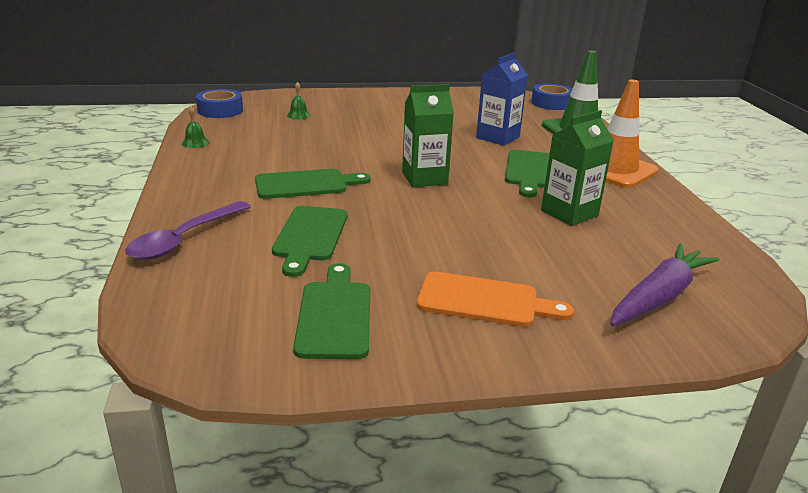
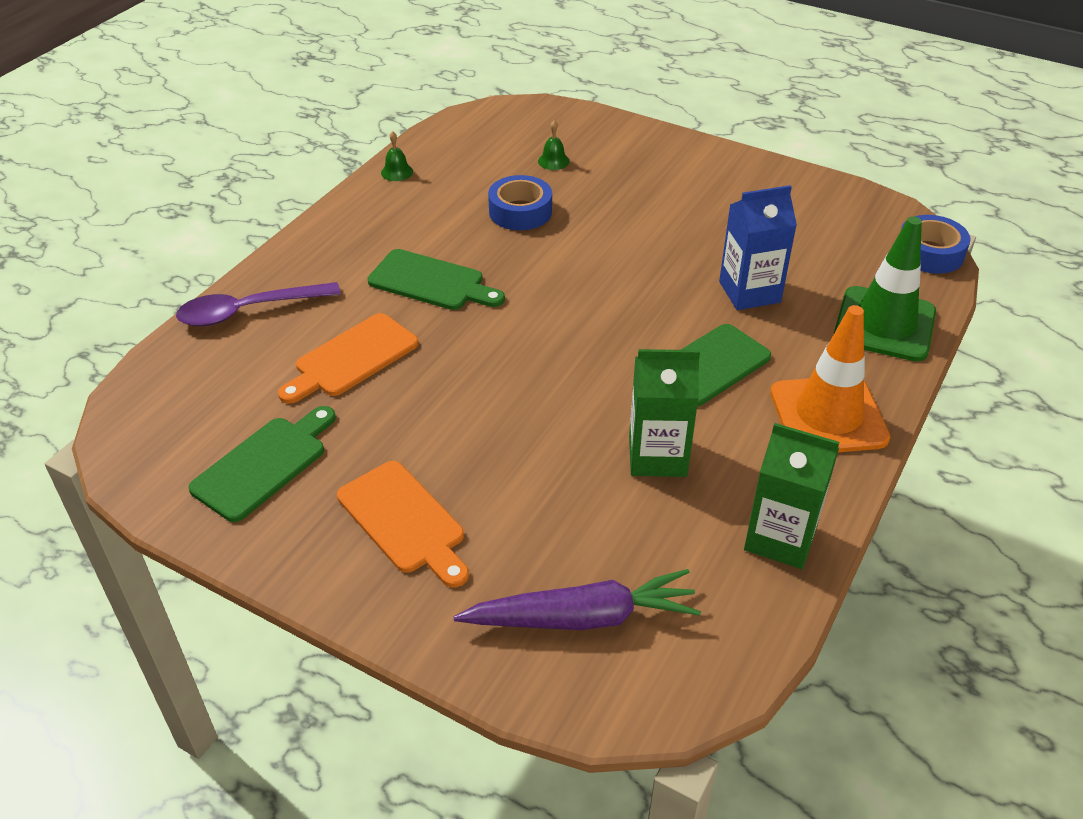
camera: 40 degrees right, 15 degrees up
(220, 110) = (478, 123): blue tape -> blue tape (520, 211)
(310, 236) = (352, 358): green cutting board -> orange cutting board
(424, 178) = (565, 325): green carton -> green carton (780, 538)

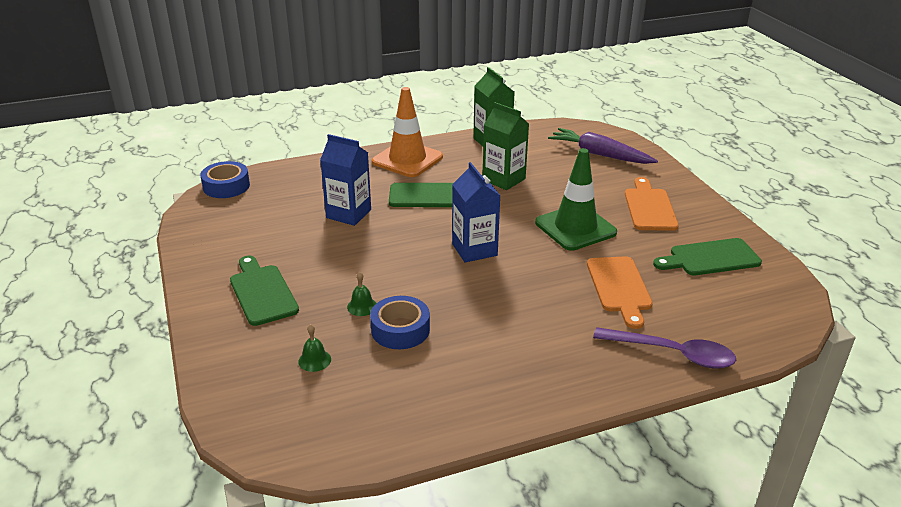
camera: 140 degrees left, 10 degrees down
(352, 358) = (619, 287): orange cutting board -> orange cutting board turned 90 degrees clockwise
(397, 172) = (449, 425): green bell -> green bell (362, 306)
(431, 282) = (523, 310): green cutting board -> green cutting board (262, 292)
(556, 322) = (474, 249): none -> blue carton
(884, 324) = (316, 173): green traffic cone -> green traffic cone (575, 228)

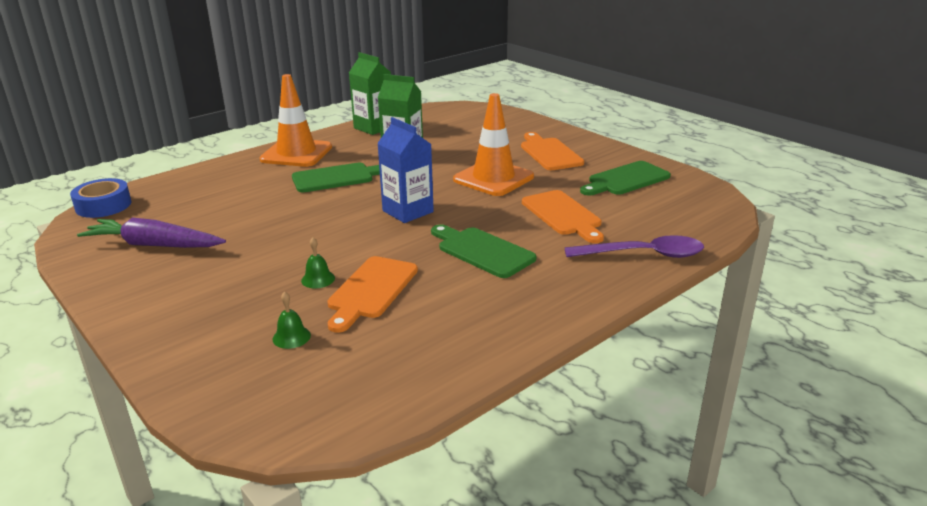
camera: 20 degrees left, 5 degrees down
(262, 292) = (196, 289): green cutting board -> green cutting board (482, 251)
(348, 214) = (258, 205): blue carton -> none
(400, 329) = (371, 290): blue tape -> orange cutting board
(575, 228) = (493, 178): green traffic cone -> orange traffic cone
(599, 154) = (480, 123): purple carrot -> purple carrot (154, 245)

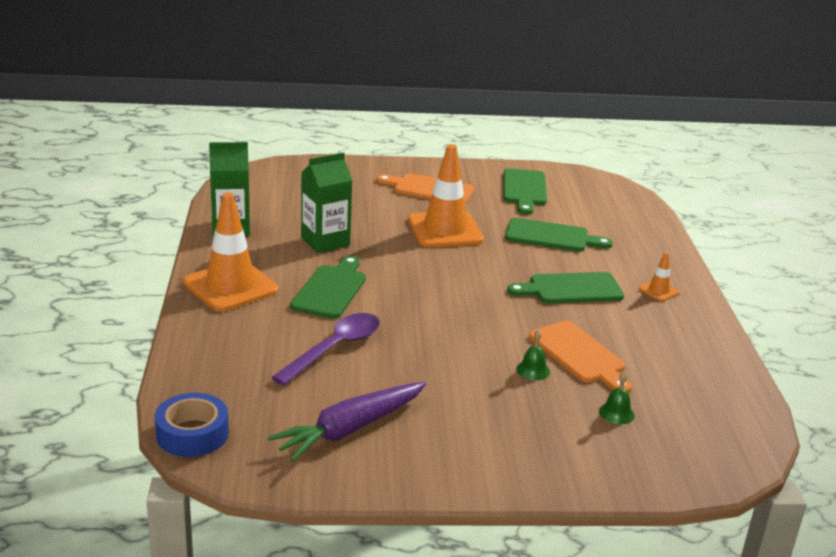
camera: 55 degrees left, 0 degrees up
(408, 211) = (457, 288): blue carton -> none
(552, 289) = (659, 290): none -> orange traffic cone
(563, 215) = (552, 236): orange cutting board -> green cutting board
(643, 254) = (647, 241): purple spoon -> purple spoon (334, 349)

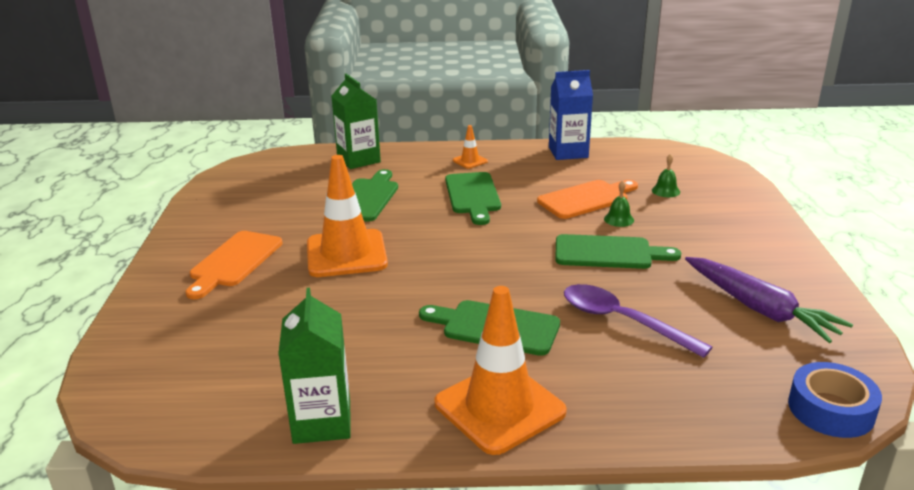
camera: 85 degrees left, 0 degrees up
(325, 241) = (371, 335): green carton -> green carton (358, 160)
(524, 189) = (252, 206): green cutting board -> green cutting board (608, 253)
(710, 355) = (568, 152): none -> blue carton

